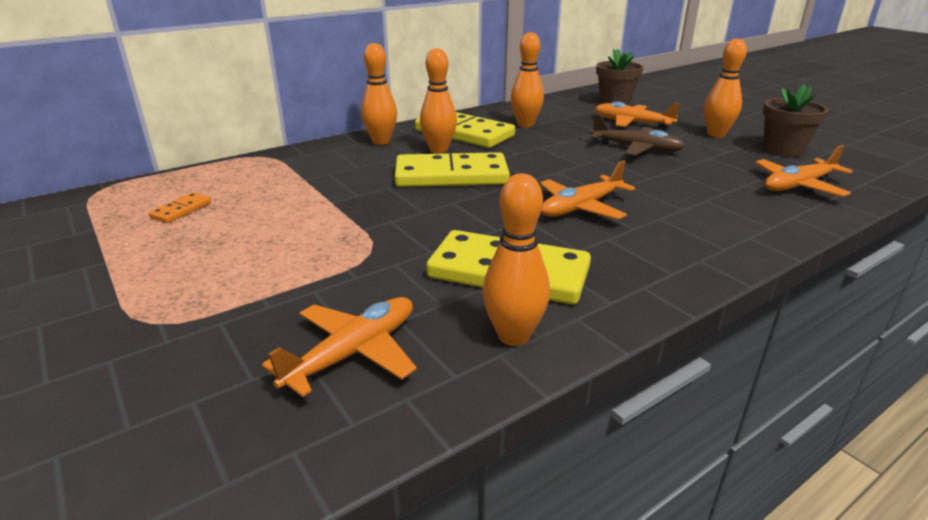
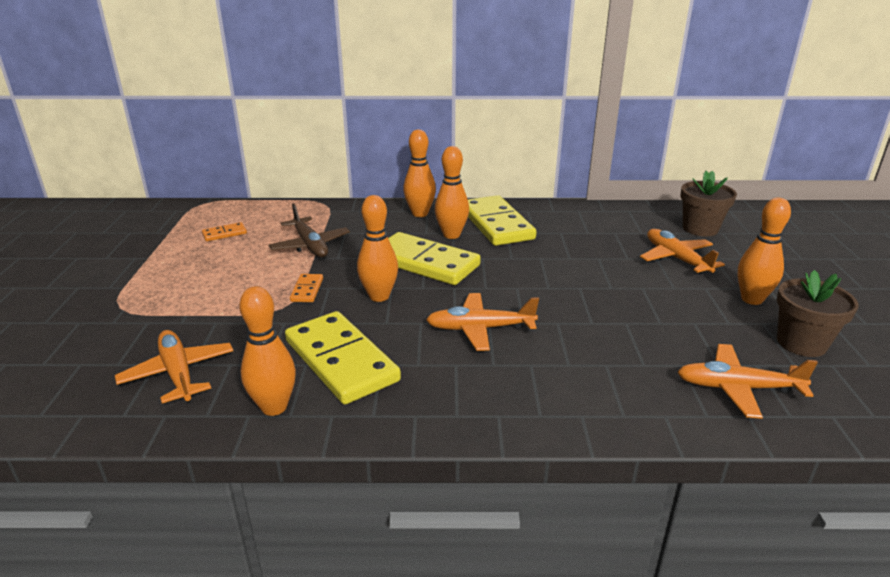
camera: 35 degrees right, 0 degrees up
(353, 353) = (178, 373): orange plane -> orange plane turned 105 degrees counterclockwise
(372, 229) = (307, 290): none -> orange domino
(525, 124) = (565, 230): orange bowling pin -> orange bowling pin (379, 296)
(636, 148) = (631, 288): brown plane -> brown plane (310, 245)

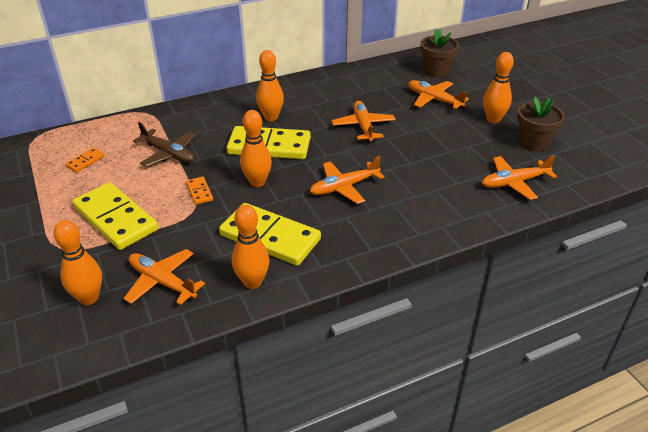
camera: 25 degrees left, 10 degrees up
(420, 214) = (232, 104): orange bowling pin -> orange bowling pin (89, 298)
(496, 224) = (297, 100): yellow domino -> yellow domino (115, 219)
(557, 267) = (363, 126): none -> orange plane

